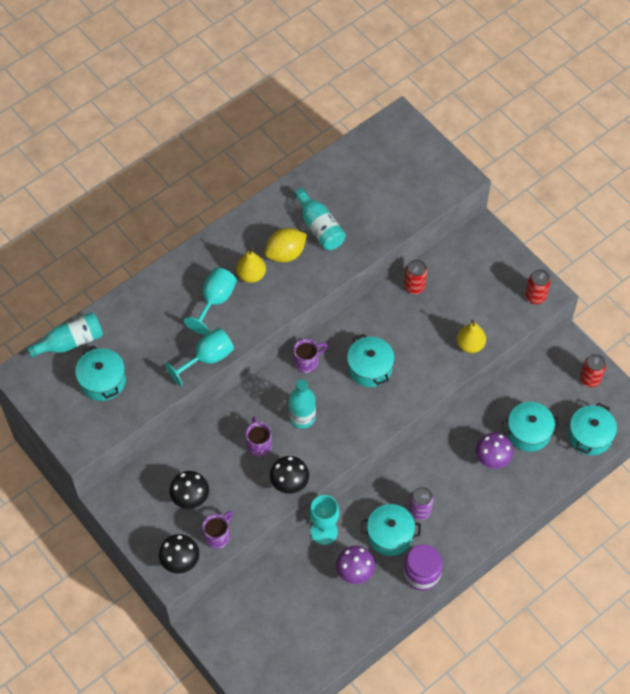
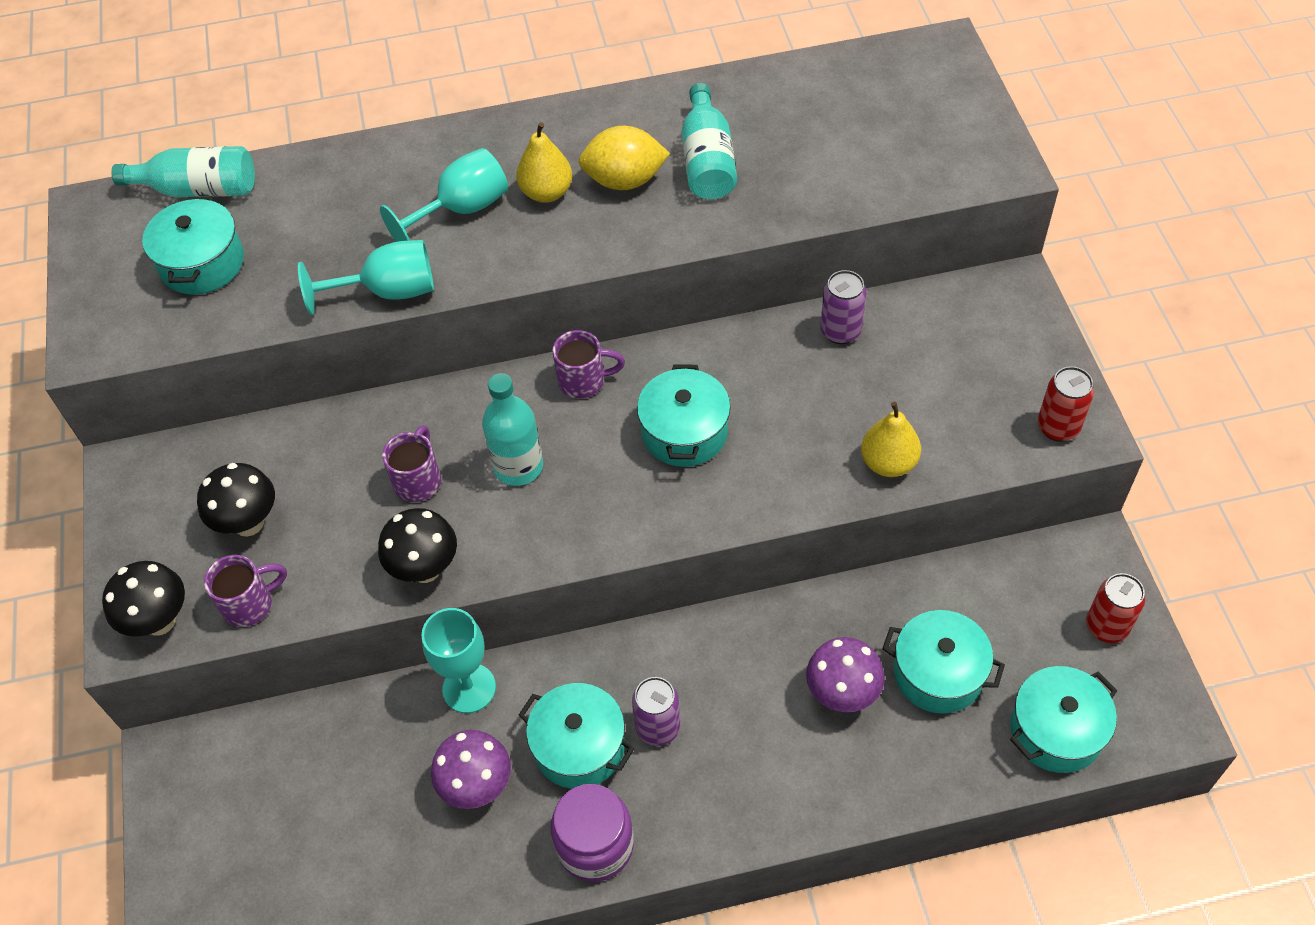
camera: 30 degrees right, 5 degrees down
(414, 287) = (840, 331): red can -> purple can

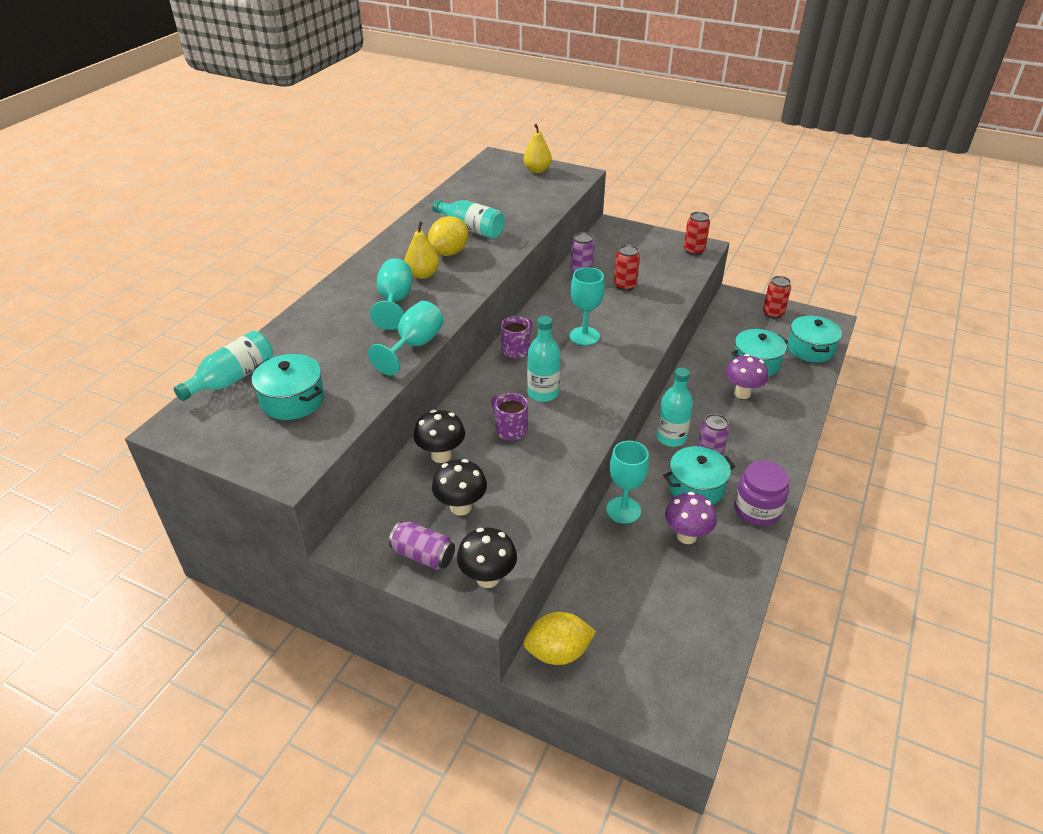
camera: 55 degrees left, 15 degrees down
(152, 540) = (423, 555): none -> purple can
(196, 758) = (558, 652): none -> yellow lemon
(250, 604) = (519, 532): purple mug -> none
(425, 569) = (571, 453): black mushroom -> black mushroom (441, 455)
(657, 661) = (671, 438): none -> turquoise bottle
(684, 432) = (584, 336): turquoise pot -> turquoise goblet
(860, 401) = (625, 285): none -> red can
(888, 463) = (665, 294): yellow pear -> yellow pear (537, 170)

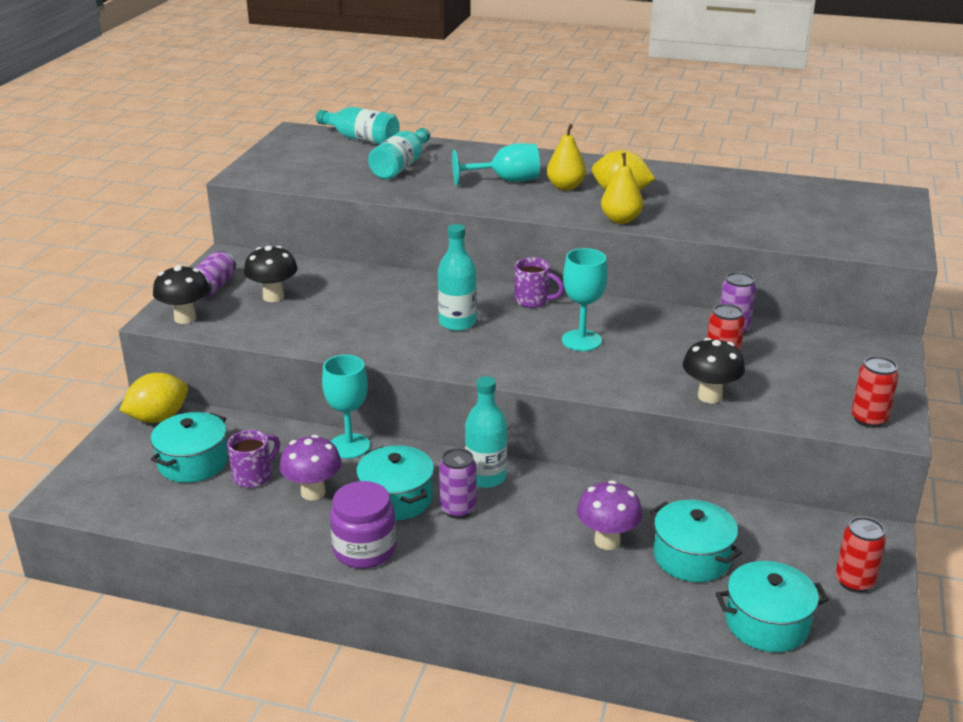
camera: 80 degrees right, 10 degrees down
(292, 400) = (336, 163): turquoise pot -> turquoise pot (193, 463)
(414, 346) = (431, 198): turquoise goblet -> none
(441, 455) = (343, 280): black mushroom -> black mushroom (709, 396)
(471, 229) = (683, 200): turquoise bottle -> turquoise bottle (401, 166)
(510, 430) = (389, 310): purple mug -> purple mug (254, 476)
(537, 170) = (883, 223): yellow pear -> yellow pear (620, 220)
(558, 652) = (158, 418): yellow lemon -> yellow lemon turned 75 degrees clockwise

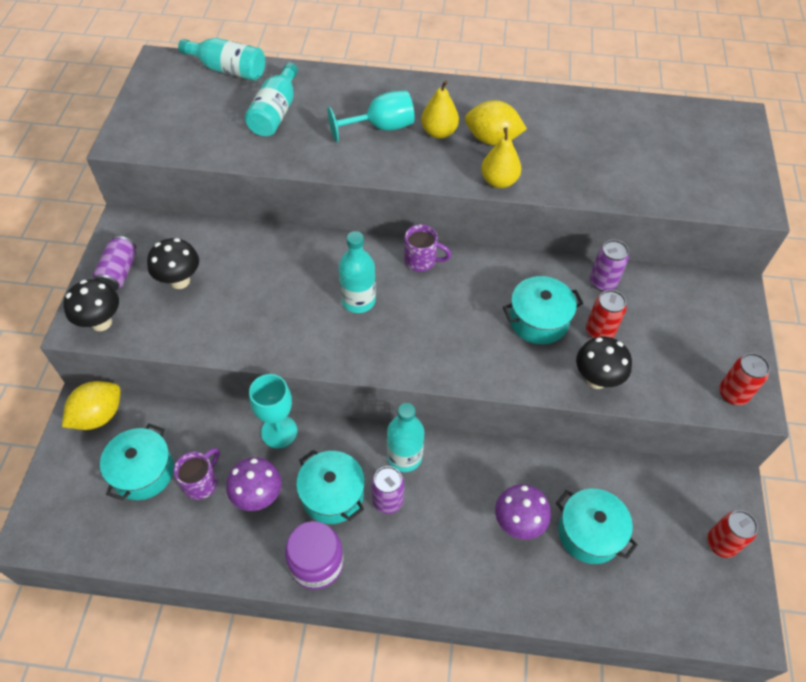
camera: 10 degrees left, 25 degrees up
(581, 340) = (474, 314): turquoise goblet -> none
(767, 623) = (659, 603): turquoise pot -> turquoise pot (538, 320)

